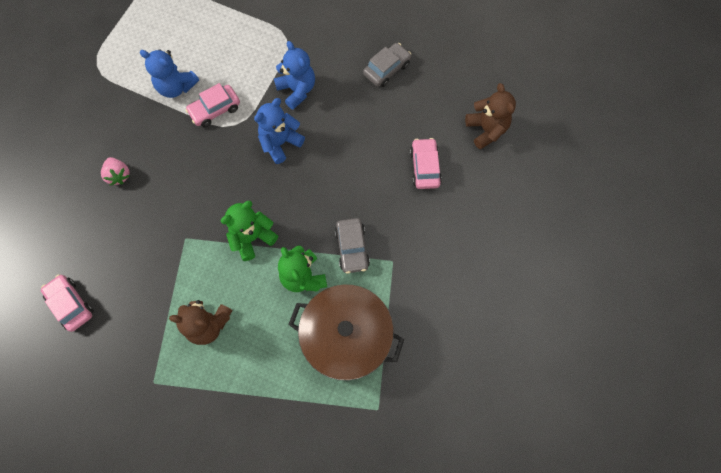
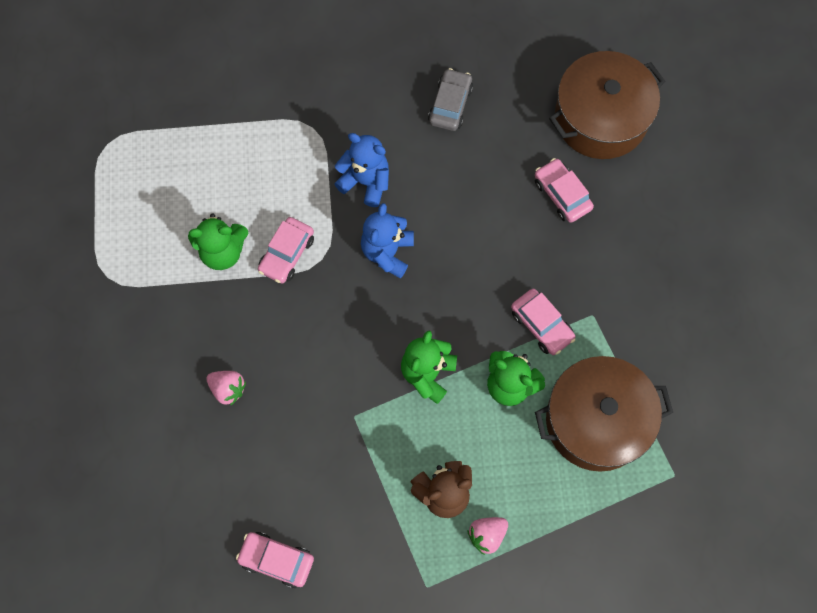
camera: 30 degrees left, 0 degrees up
(176, 87) = (223, 251): blue teddy bear -> green teddy bear
(217, 371) = (487, 535): none -> pink strawberry
(352, 248) = (541, 325): grey car -> pink car
(486, 130) = (600, 118): brown teddy bear -> brown pot

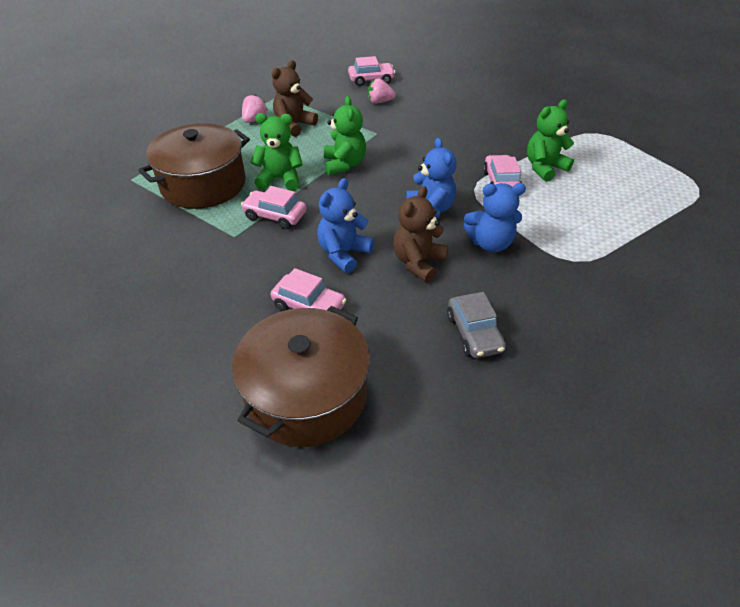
camera: 150 degrees right, 25 degrees down
(228, 389) = (465, 118): pink strawberry -> pink strawberry (379, 102)
(444, 193) = (418, 262): none -> brown teddy bear
(502, 238) = (343, 253): none -> blue teddy bear

